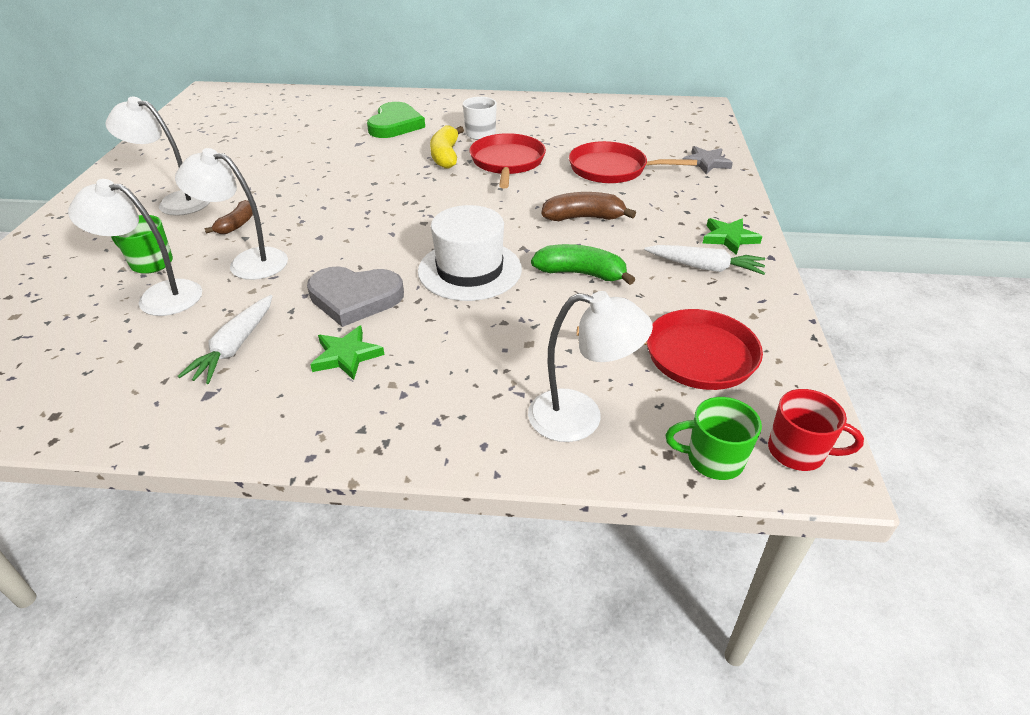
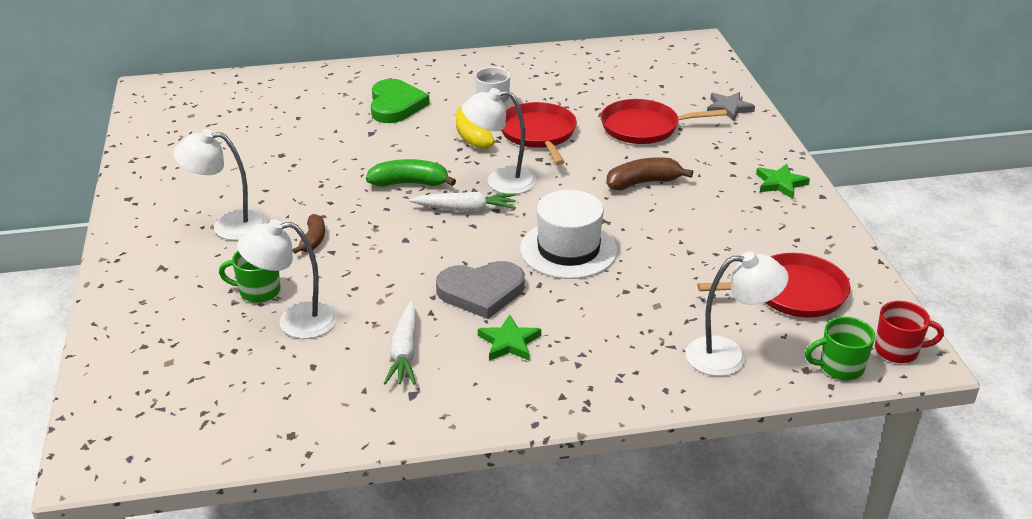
camera: 15 degrees left, 5 degrees down
(248, 262) = (354, 275): white lamp -> white lamp (500, 181)
(581, 274) = (668, 237): green banana -> green banana (409, 183)
(704, 267) = (770, 214): white carrot -> white carrot (465, 209)

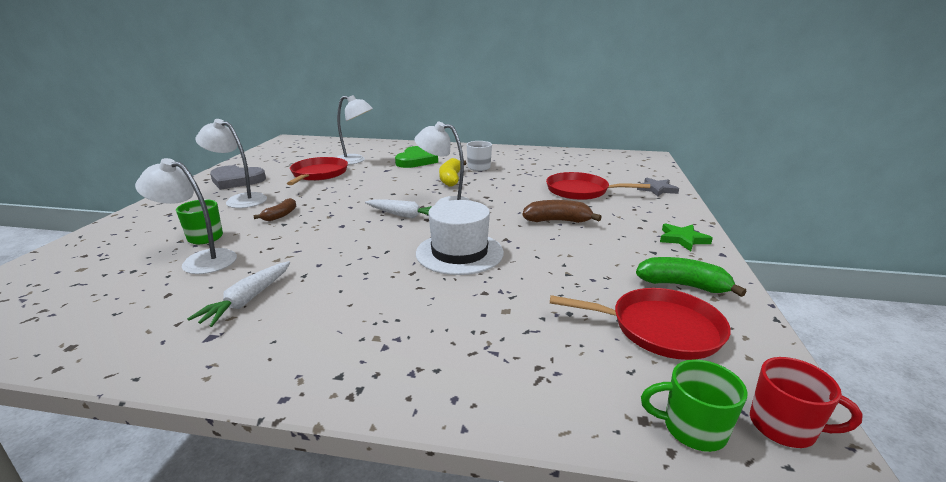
camera: 20 degrees right, 10 degrees down
(409, 183) = (381, 196): green banana -> green banana (683, 285)
(481, 292) = (359, 268): grey heart -> grey heart (236, 180)
(509, 342) = (341, 312): green star -> none
(538, 134) = (497, 184): red pan -> red pan (318, 174)
(729, 356) = (552, 378): white lamp -> white lamp (355, 161)

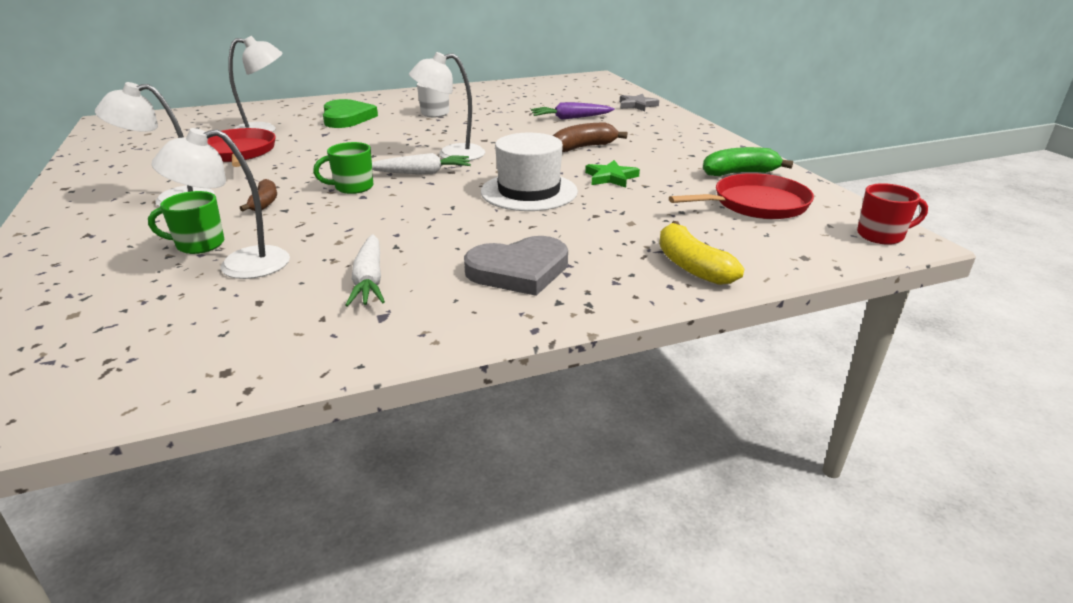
camera: 30 degrees left, 5 degrees up
(236, 180) = (121, 180): grey heart -> grey heart (519, 270)
(451, 179) = (420, 130): yellow banana -> yellow banana (691, 266)
(580, 191) = (571, 118): red pan -> purple carrot
(682, 239) = (703, 141): green star -> green star (611, 177)
(692, 429) = (836, 252): green mug -> green mug (353, 187)

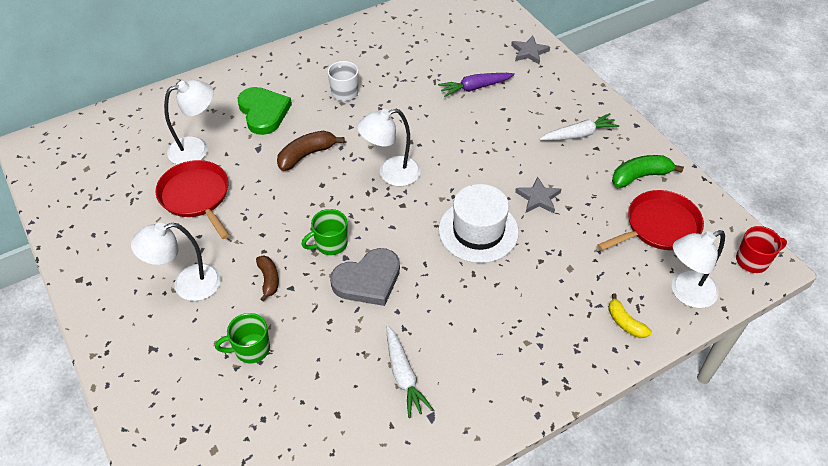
camera: 10 degrees left, 20 degrees up
(239, 265) = (298, 372): white lamp -> white lamp (685, 293)
(421, 173) = (378, 211): white carrot -> white carrot (578, 134)
(519, 270) = (506, 347): grey heart -> grey heart (368, 280)
(583, 147) = (502, 146): brown banana -> brown banana (306, 155)
(611, 177) = (538, 198): green star -> grey star
(691, 266) = (625, 322): yellow banana -> yellow banana, size x0.65

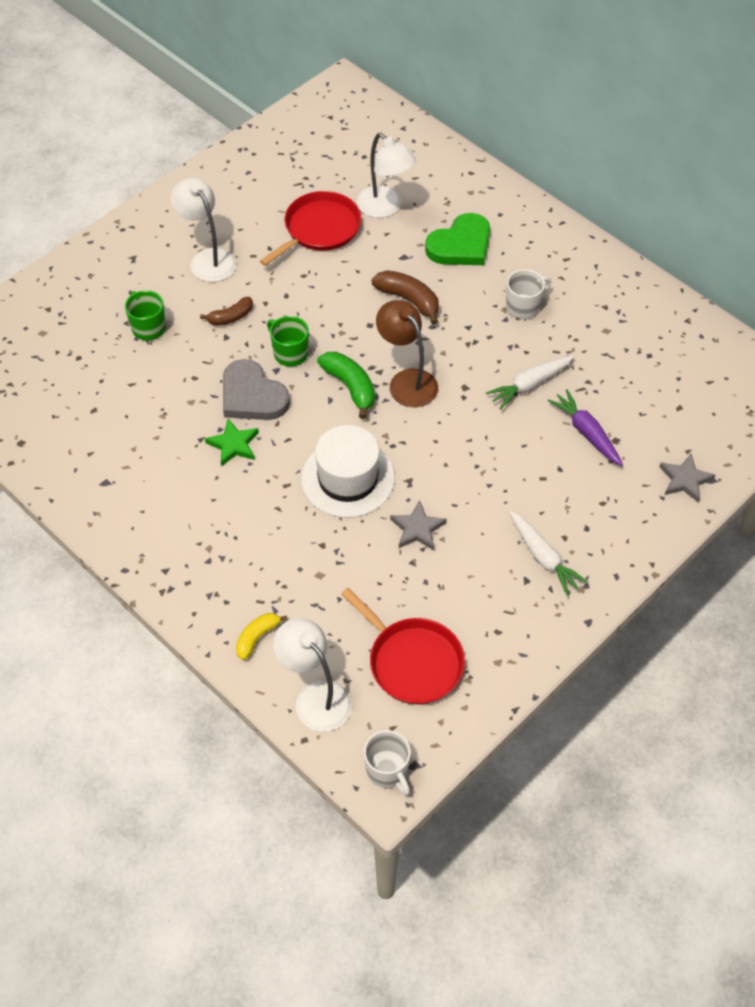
camera: 75 degrees right, 5 degrees up
(391, 174) = (407, 381): white lamp -> brown lamp
(403, 375) = (145, 451): white carrot -> white carrot (530, 385)
(418, 304) = (233, 444): none -> green star
(640, 176) = (492, 634): green banana -> green banana (350, 387)
(753, 261) = (387, 771): red mug -> white mug

